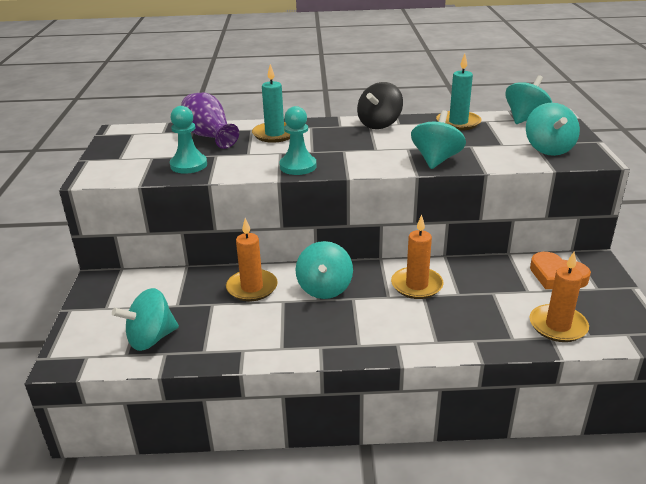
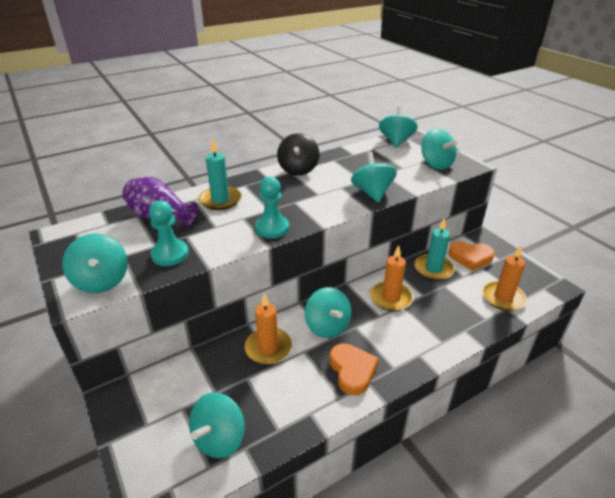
camera: 30 degrees left, 5 degrees up
(119, 170) = (102, 281): none -> turquoise spinning top
(314, 332) = (352, 371): none -> orange heart
(458, 123) = (355, 155): turquoise candle -> turquoise candle (433, 269)

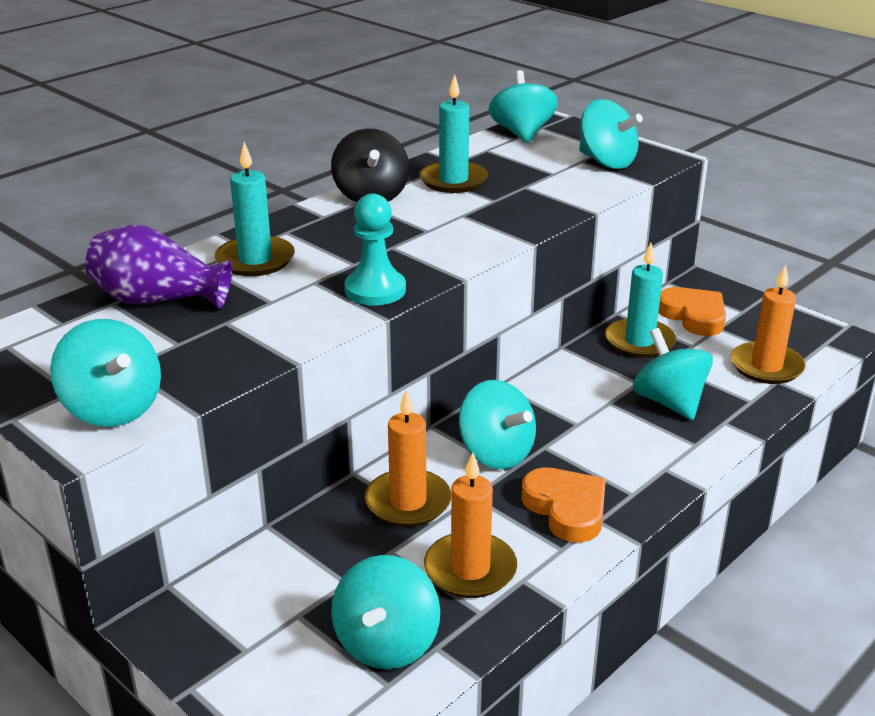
camera: 15 degrees left, 5 degrees down
(170, 254) = (214, 352): turquoise pawn -> none
(346, 165) = (453, 180): none -> turquoise candle
(372, 193) = (520, 217): turquoise spinning top -> turquoise spinning top (669, 402)
(391, 298) = (586, 395): orange candle -> orange candle (470, 569)
(470, 258) = (693, 316): orange heart -> orange heart turned 120 degrees counterclockwise

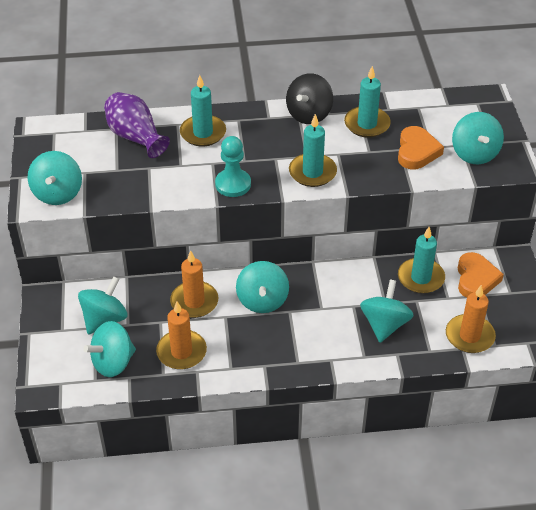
camera: 40 degrees right, 15 degrees up
(459, 241) = (312, 172): none -> turquoise candle
(522, 133) = (457, 103): turquoise spinning top -> turquoise spinning top (104, 319)
(566, 509) = (257, 350): orange heart -> orange heart (417, 151)

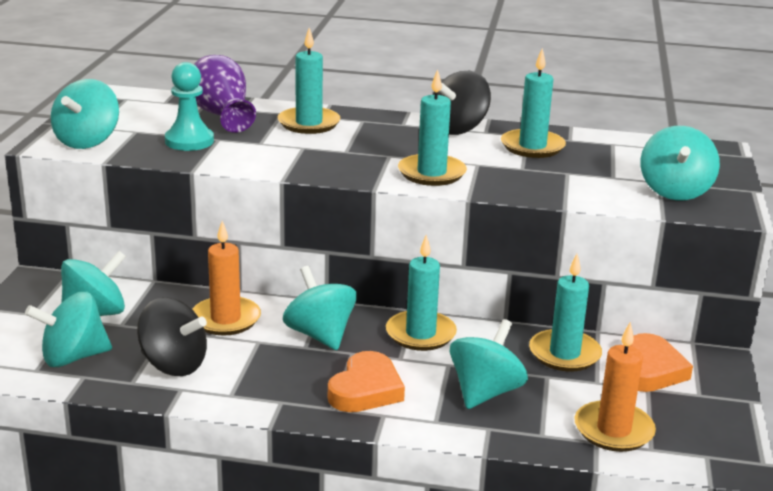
camera: 15 degrees right, 20 degrees down
(181, 352) = (173, 365): orange candle -> black spinning top
(233, 184) = (316, 167): turquoise pawn -> turquoise pawn (189, 141)
(262, 300) = (320, 335): turquoise spinning top -> turquoise spinning top turned 135 degrees clockwise
(325, 283) = (420, 334): none -> turquoise candle
(417, 151) = (590, 178): orange heart -> orange heart (366, 389)

